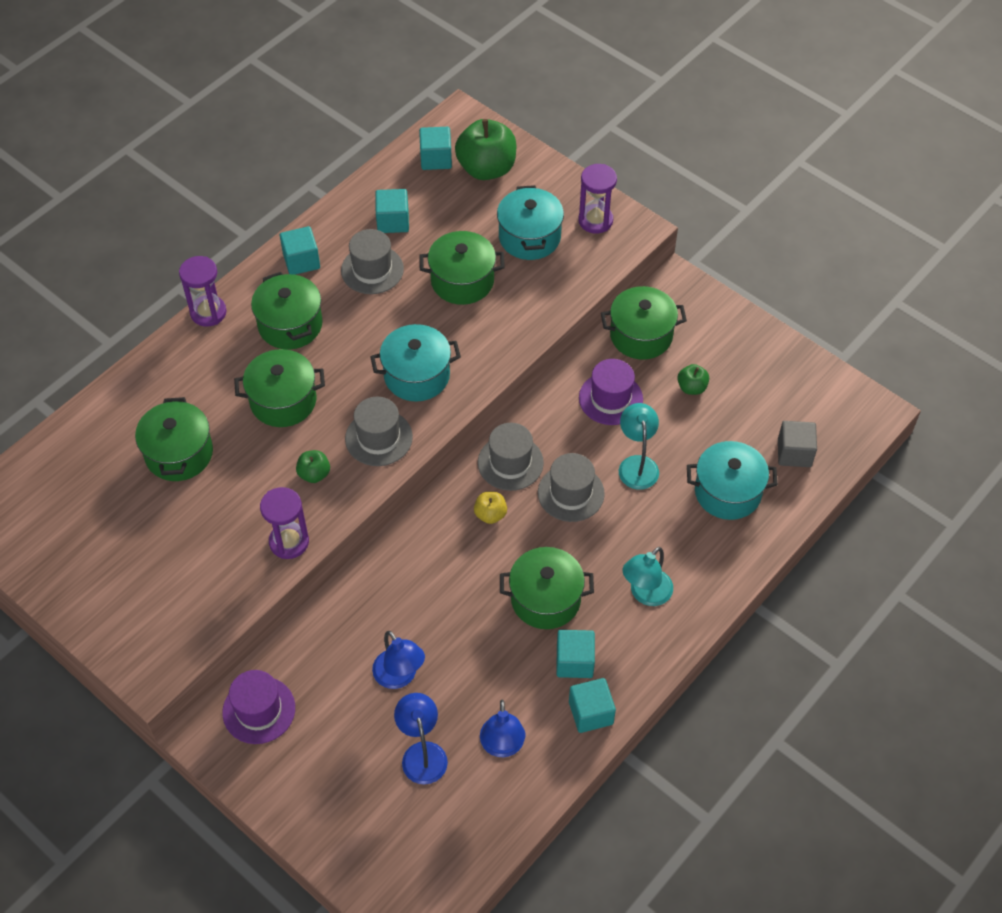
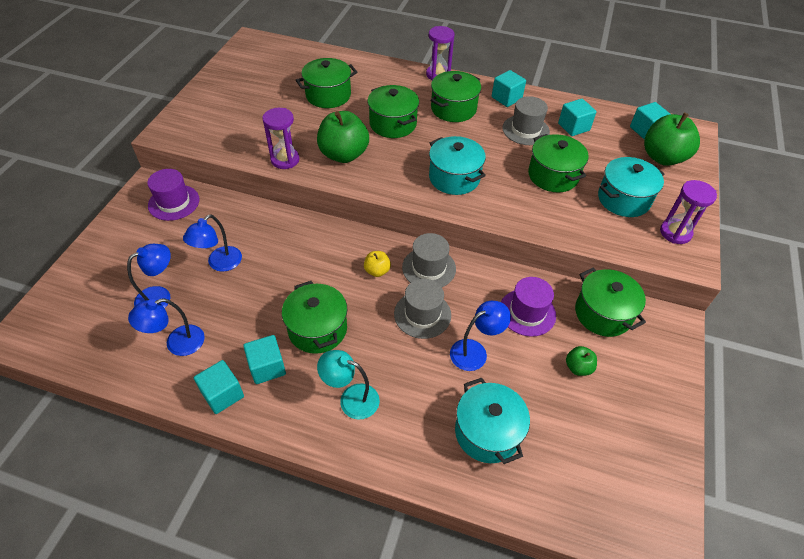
camera: 65 degrees right, 5 degrees down
(314, 474) = (344, 155): green apple -> green apple, size x2.07
(378, 438) = (390, 175): grey hat -> none
(637, 464) = (475, 351): turquoise lamp -> blue lamp
(794, 453) = (565, 479): grey cube -> none

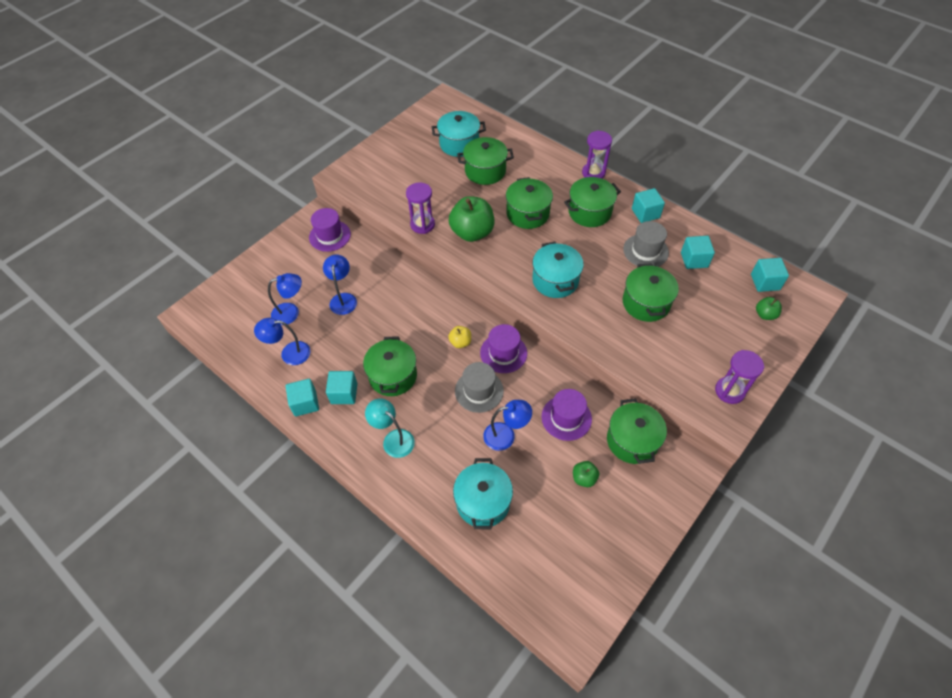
camera: 25 degrees right, 5 degrees up
(219, 264) = (343, 299): blue lamp -> blue lamp turned 120 degrees clockwise
(429, 268) = (503, 353): grey hat -> purple hat
(623, 199) = (699, 345): turquoise pot -> turquoise pot (459, 144)
(663, 157) = (765, 314): green apple -> green apple, size x0.48

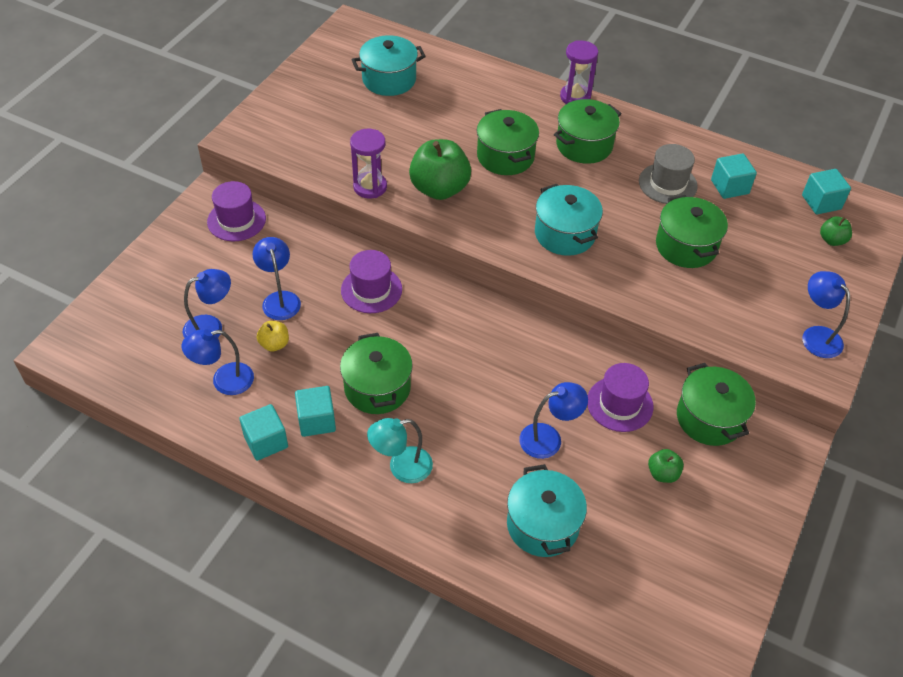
camera: 15 degrees left, 5 degrees down
(393, 439) = (401, 467): turquoise lamp -> turquoise lamp turned 45 degrees counterclockwise
(460, 342) = (456, 332): yellow apple -> yellow apple (274, 344)
(479, 391) = (498, 389): grey hat -> none
(485, 171) = (434, 110): green pot -> none
(503, 353) = (516, 337): purple hat -> purple hat (371, 290)
(645, 213) = (654, 138): turquoise cube -> none
(729, 391) = (816, 335): purple hourglass -> blue lamp

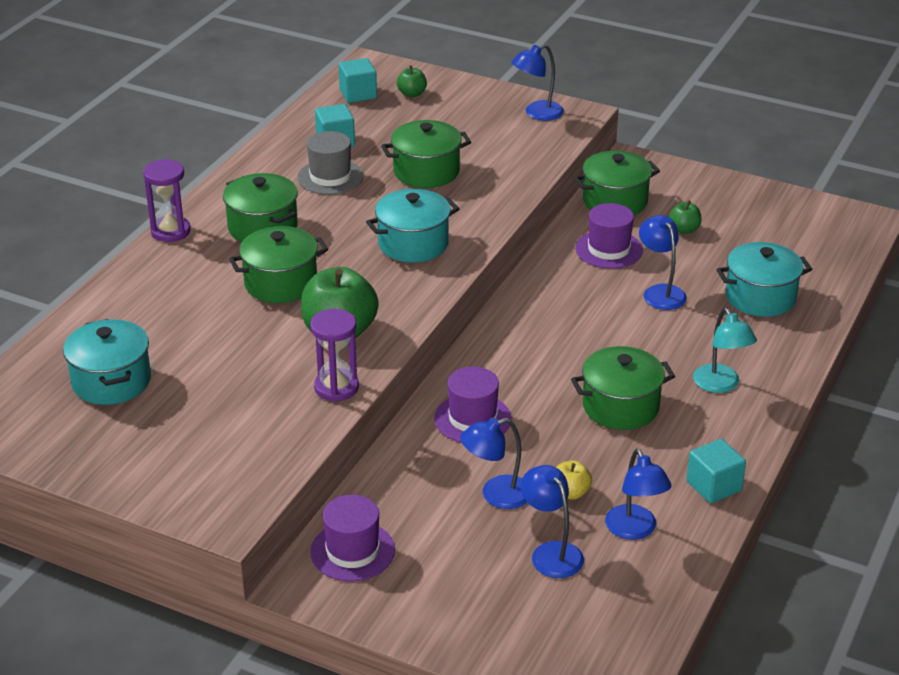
camera: 90 degrees left, 15 degrees down
(316, 420) = (675, 449): turquoise cube -> none

